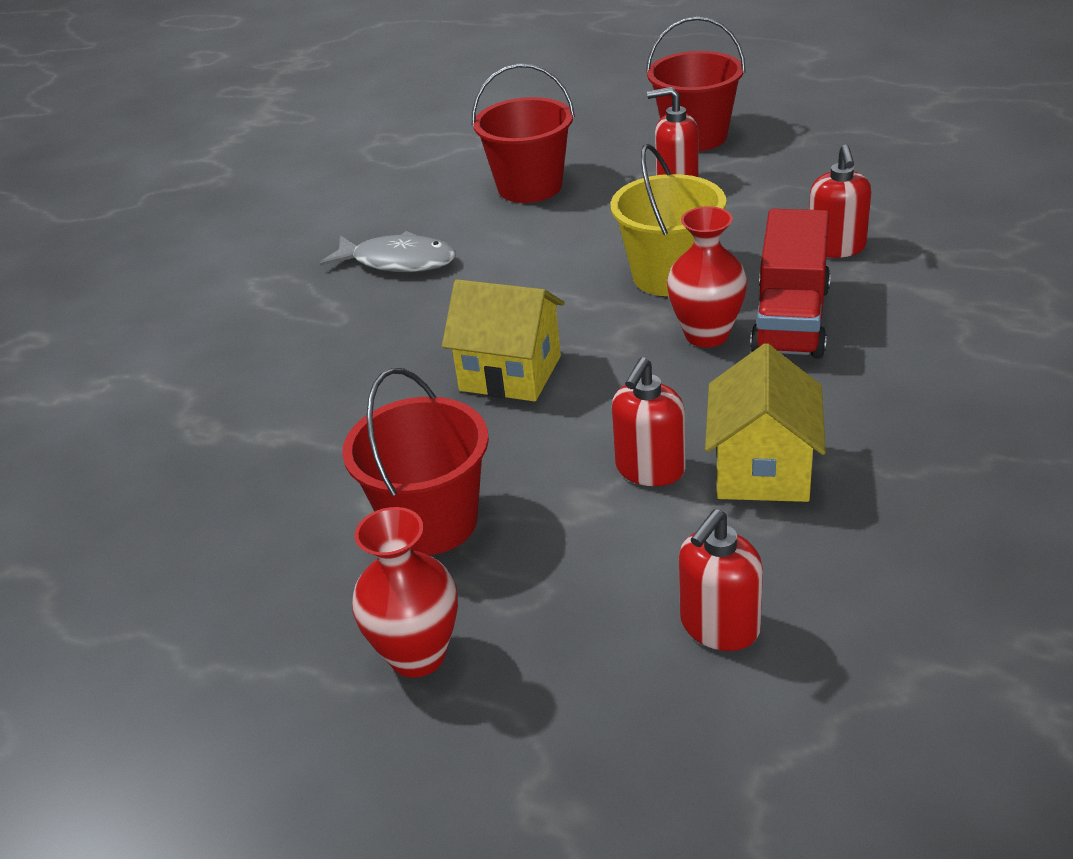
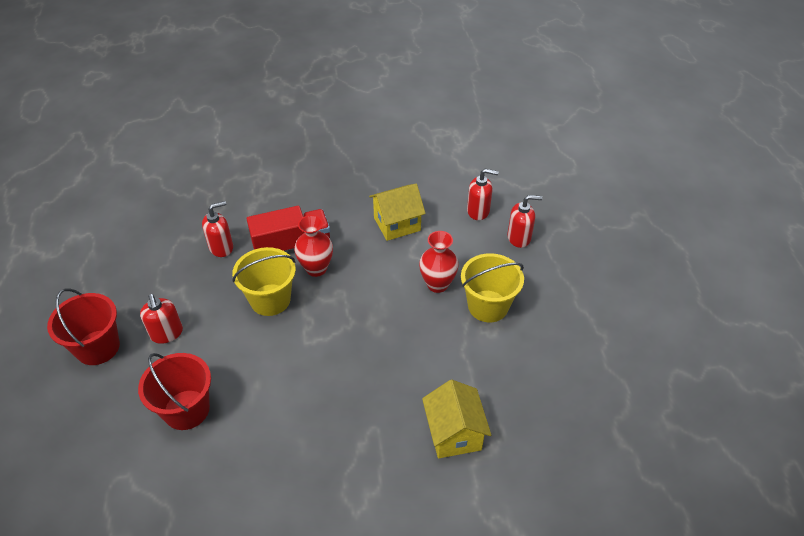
camera: 125 degrees left, 10 degrees up
(398, 262) = (302, 435): grey fish -> none
(417, 655) = (547, 277): red vase -> red vase (437, 284)
(431, 522) = (488, 306): red bucket -> yellow bucket
(510, 373) = (381, 326): yellow house -> yellow house (454, 433)
(650, 469) = (416, 254): red soap dispenser -> red soap dispenser (519, 238)

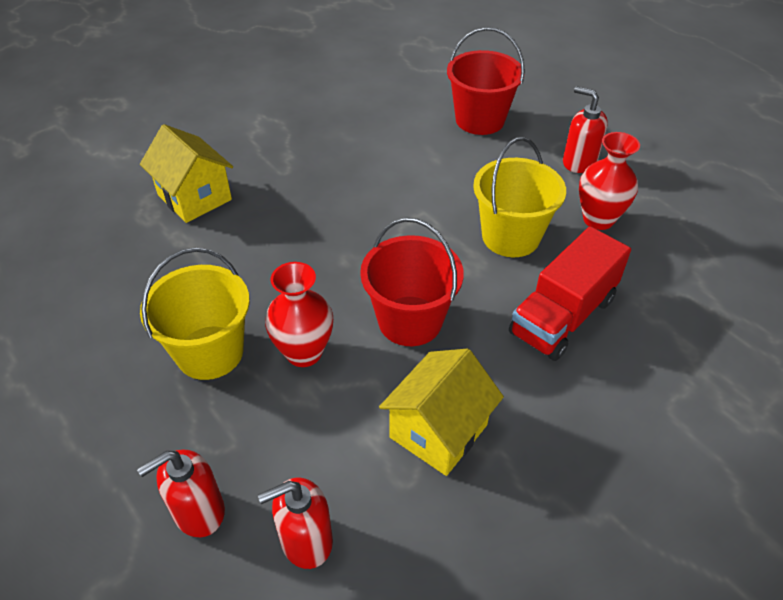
camera: 150 degrees right, 0 degrees up
(98, 347) = (625, 127): red bucket -> red bucket (410, 321)
(221, 247) = (648, 270): red soap dispenser -> none
(316, 268) = (494, 298): red vase -> red vase (598, 219)

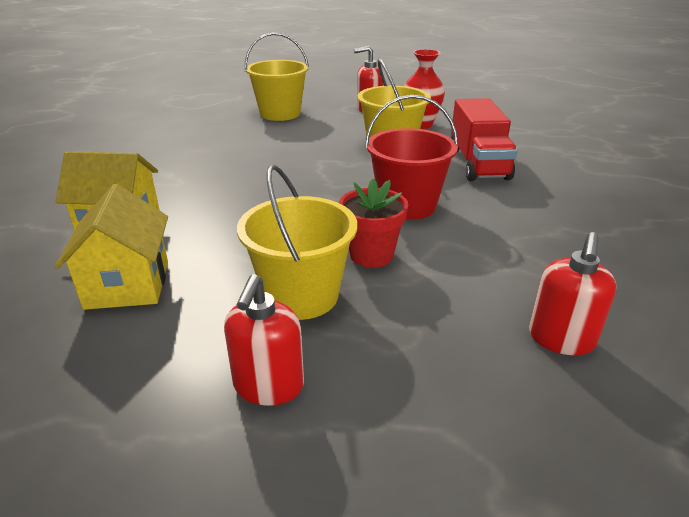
camera: 45 degrees left, 15 degrees down
(198, 511) = (470, 383): red soap dispenser -> red soap dispenser (268, 386)
(304, 352) = (371, 255): red vase -> red flower pot
(438, 431) = (518, 239): yellow house -> yellow house (128, 284)
(480, 120) = (280, 114): red bucket -> yellow bucket

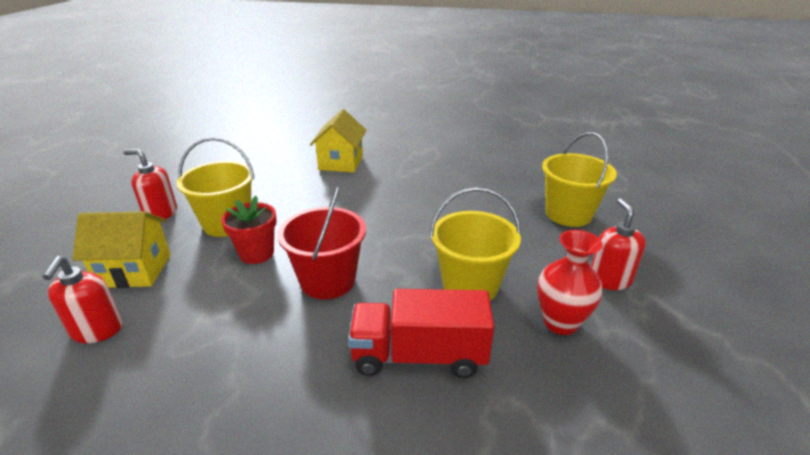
camera: 95 degrees right, 0 degrees up
(128, 284) = (273, 172): yellow house -> yellow house (134, 270)
(561, 339) = (97, 330): red soap dispenser -> red soap dispenser turned 120 degrees counterclockwise

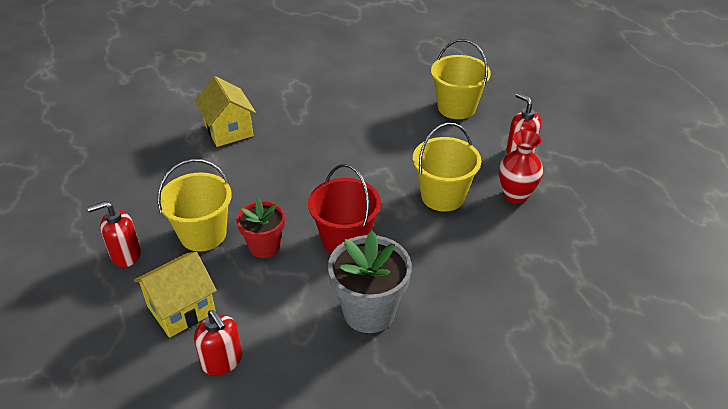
camera: 35 degrees left, 10 degrees up
(265, 361) = (369, 312): none -> grey flower pot
(419, 355) = (456, 258): red truck -> none

